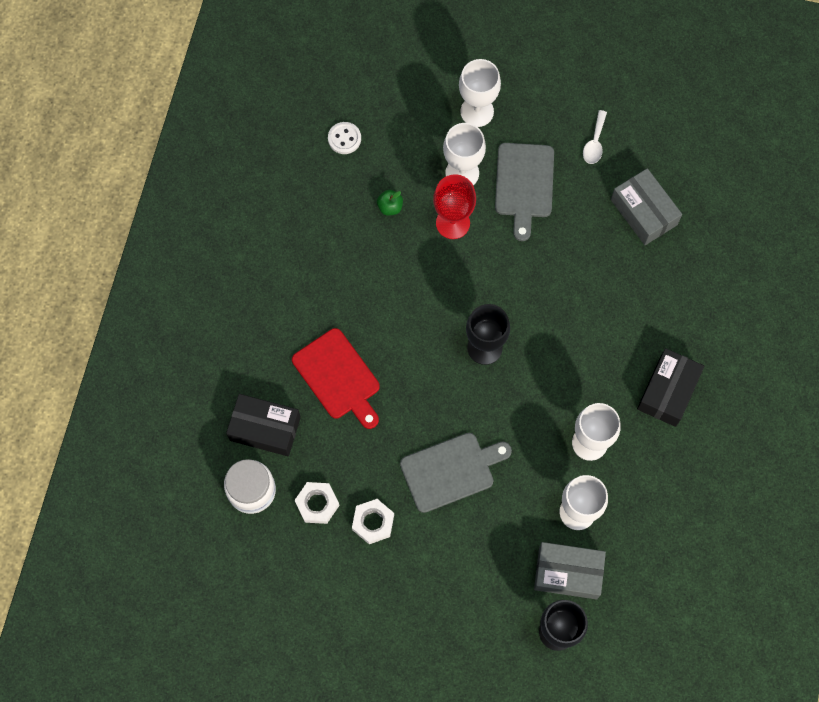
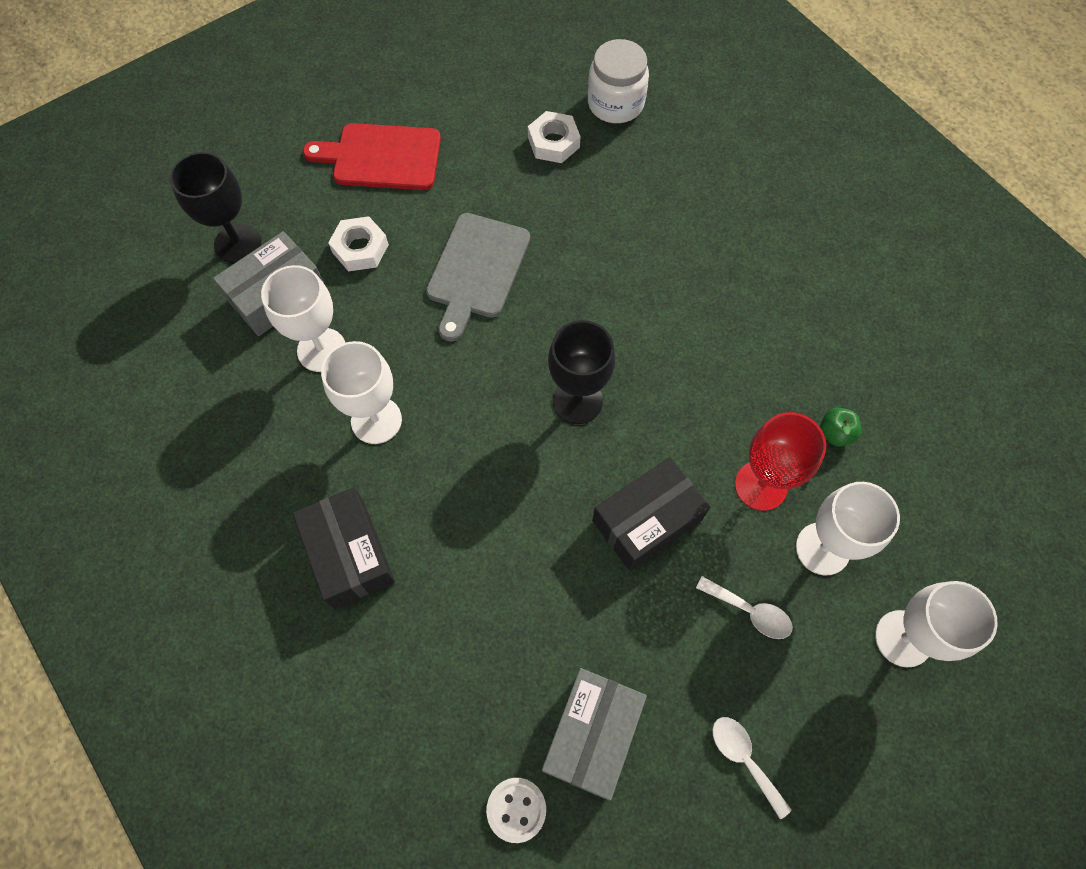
camera: 130 degrees right, 5 degrees down
(265, 428) = (668, 150): black box -> black box (647, 520)
(338, 377) = (667, 243): red cutting board -> red cutting board (381, 157)
(344, 138) = (968, 450): white button -> white button (516, 809)
(373, 522) = (492, 172): white nut -> white nut (360, 248)
(524, 184) = (750, 611): grey cutting board -> white spoon
(643, 212) = (592, 734): grey box -> grey box turned 75 degrees counterclockwise

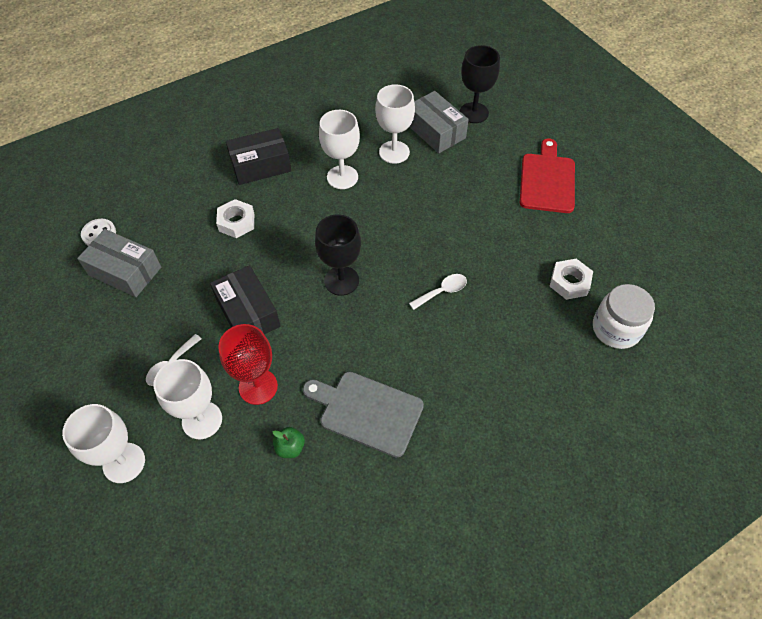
camera: 95 degrees right, 10 degrees down
(360, 248) = (469, 169): white nut -> white nut (236, 222)
(477, 270) = (450, 230): grey cutting board -> grey cutting board (367, 412)
(744, 759) = (83, 348): white spoon -> white spoon (442, 291)

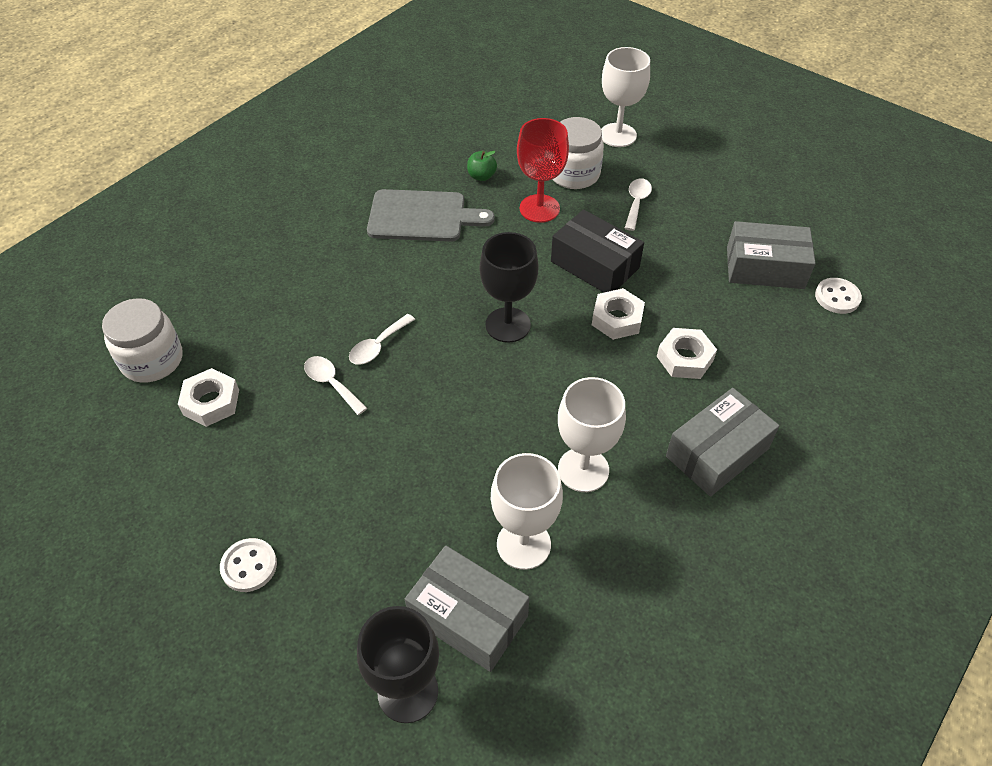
camera: 160 degrees right, 5 degrees down
(202, 420) = (574, 174): white goblet -> white jar
(260, 165) = (717, 452): black box -> grey box
(261, 262) = (617, 319): none -> white nut
(482, 272) = (331, 383): none -> white spoon
(547, 180) = (249, 566): red cutting board -> white button

